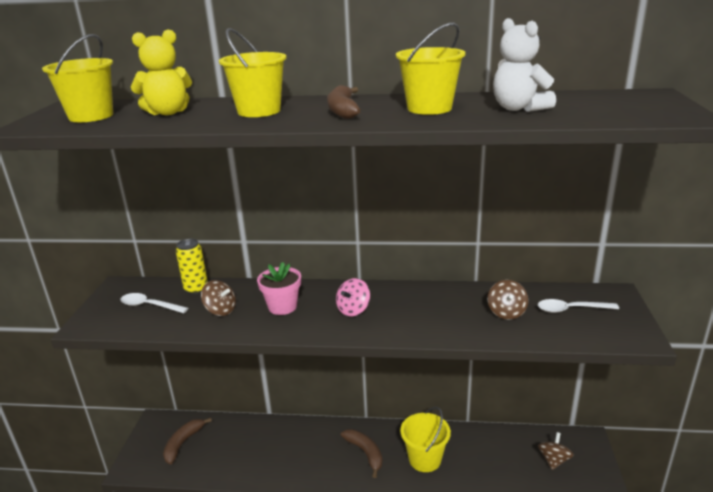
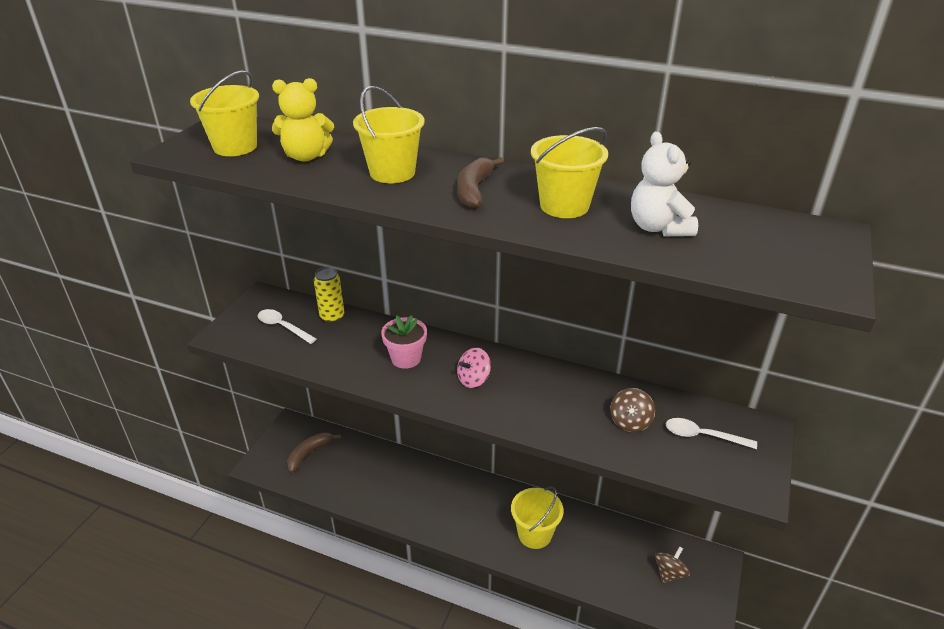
camera: 15 degrees right, 10 degrees up
(220, 310) = (346, 348): brown spinning top -> none
(365, 453) = (477, 511): brown banana -> none

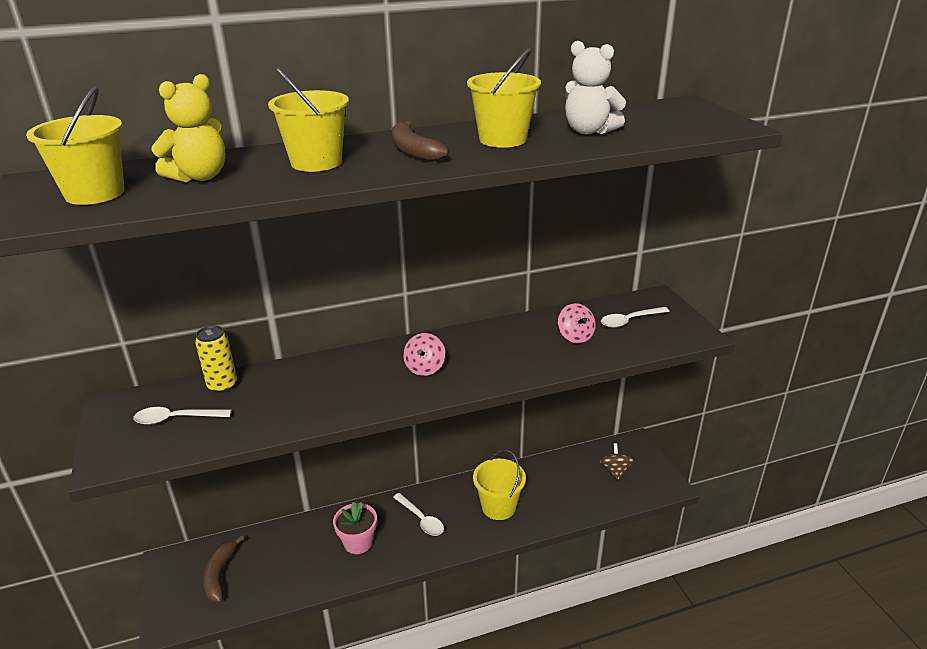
camera: 40 degrees left, 5 degrees down
(406, 358) = (344, 382): pink flower pot -> pink flower pot (358, 542)
(467, 503) = (421, 519): none -> white spoon
(630, 422) = (575, 336): brown spinning top -> pink spinning top

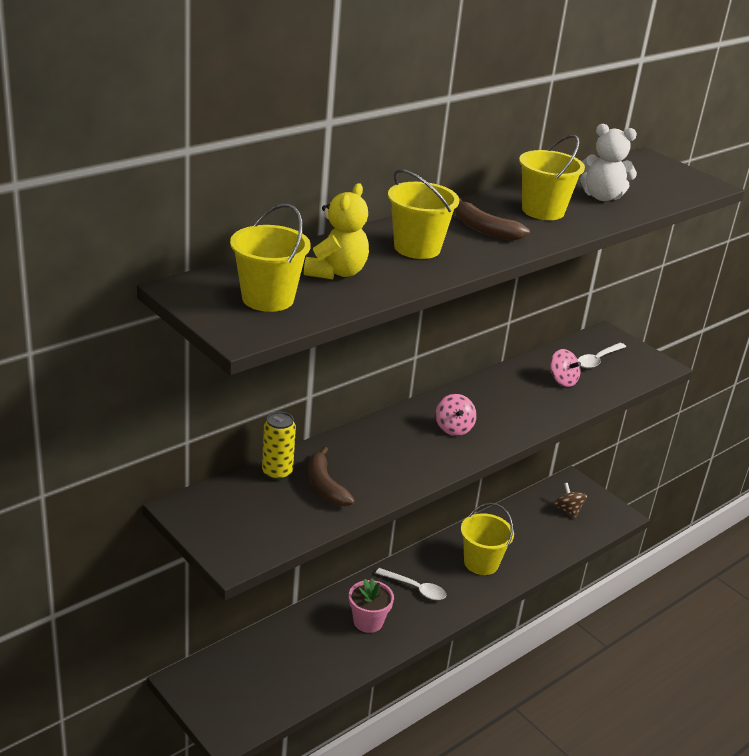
camera: 25 degrees left, 0 degrees up
(176, 419) = (263, 510): white spoon -> none
(220, 575) = (249, 680): brown banana -> brown banana (325, 486)

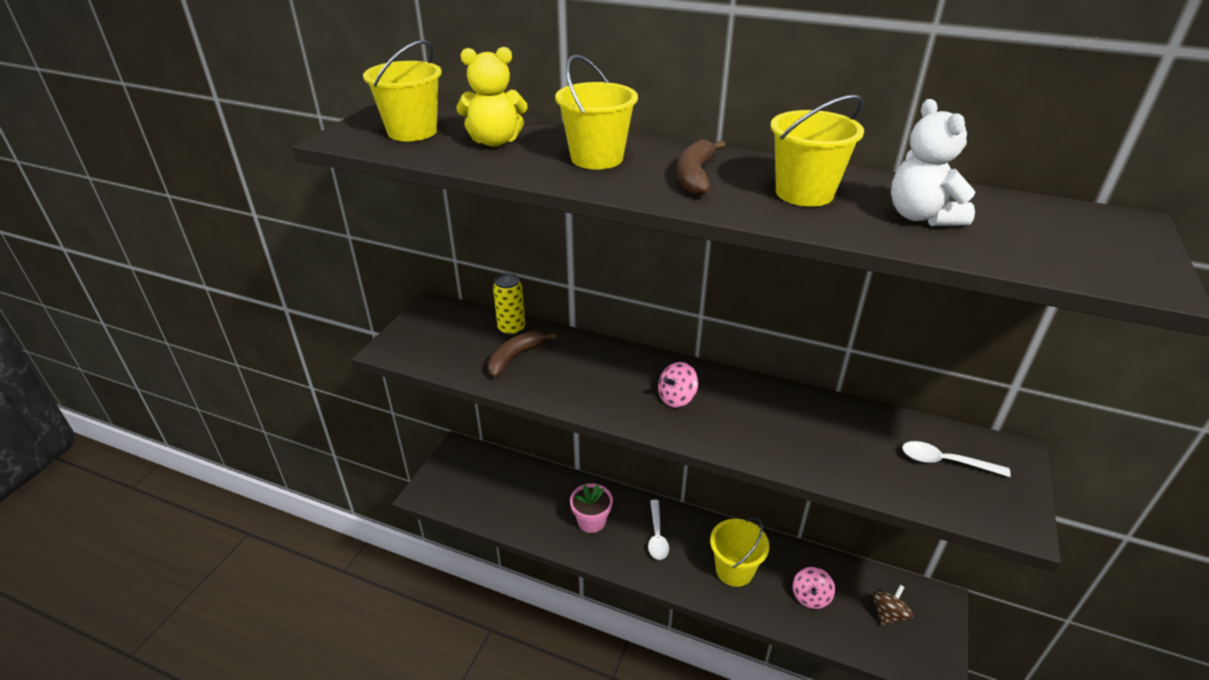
camera: 65 degrees right, 5 degrees up
(562, 380) = (860, 445): pink spinning top -> pink spinning top (810, 596)

